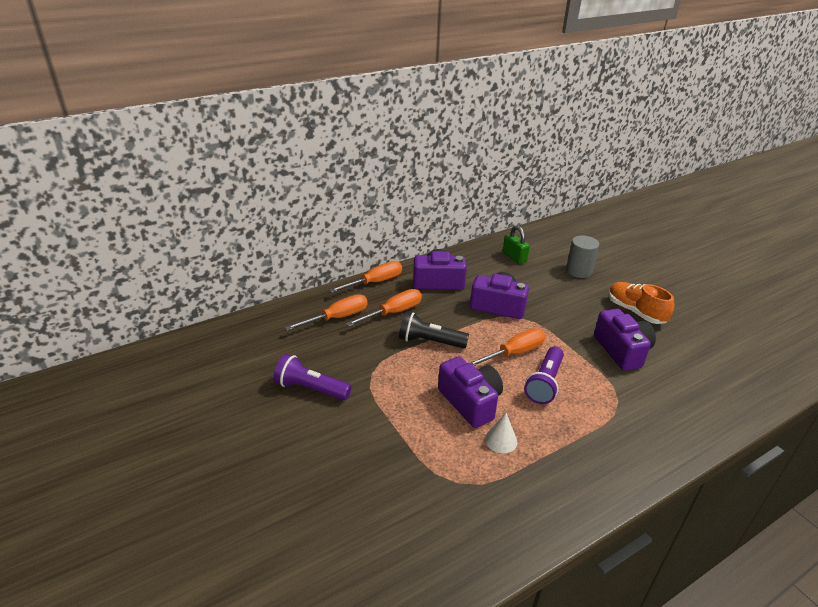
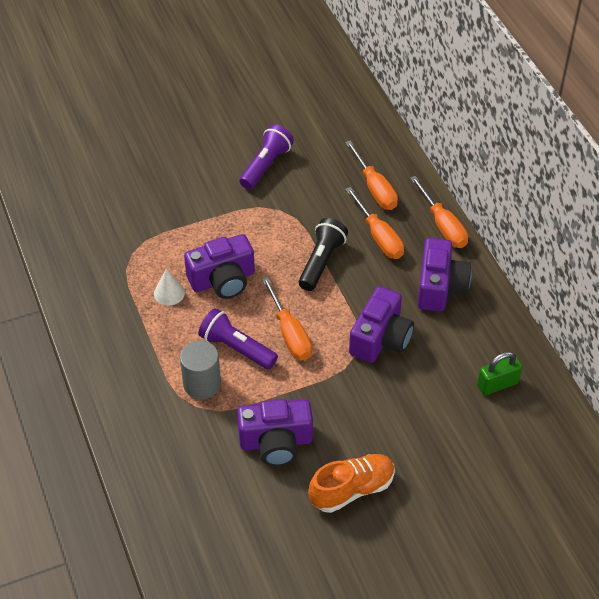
camera: 100 degrees right, 15 degrees up
(578, 271) = (457, 455): grey cylinder -> grey cylinder (202, 384)

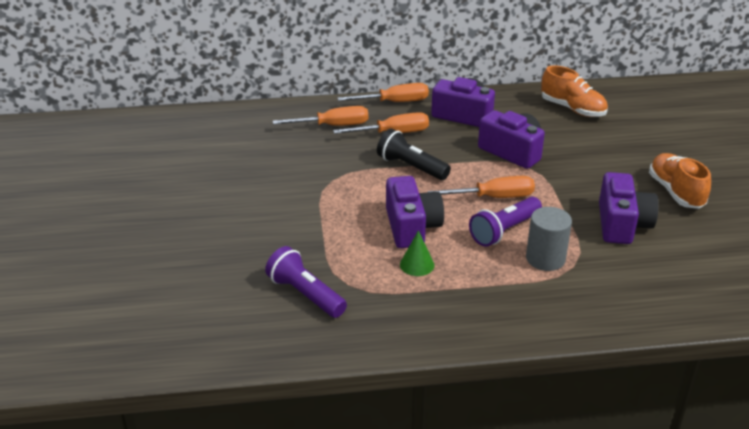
camera: 75 degrees left, 15 degrees down
(169, 293) = (417, 264): white cone -> green cone
(266, 165) = (266, 178): purple flashlight -> purple flashlight (305, 294)
(497, 384) = (572, 109): green padlock -> orange shoe

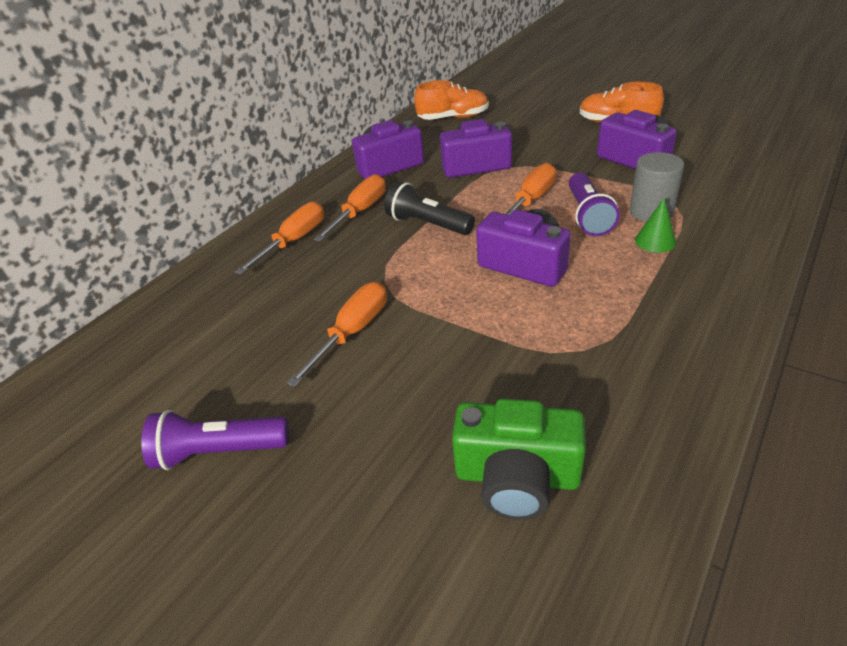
camera: 45 degrees left, 5 degrees up
(222, 299) = (516, 477): none -> green camera
(305, 294) = (573, 392): purple flashlight -> purple flashlight (219, 452)
(394, 102) = (313, 191): orange screwdriver -> orange screwdriver (352, 332)
(411, 167) = (428, 224): black flashlight -> black flashlight turned 45 degrees clockwise
(417, 264) = (592, 287): green cone -> green cone (655, 241)

